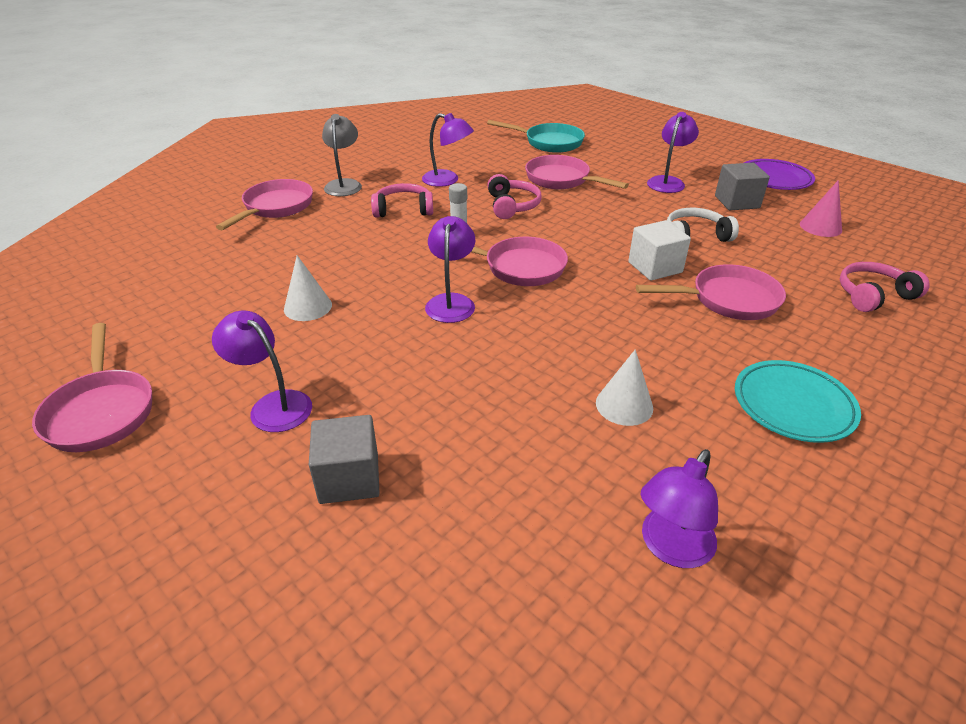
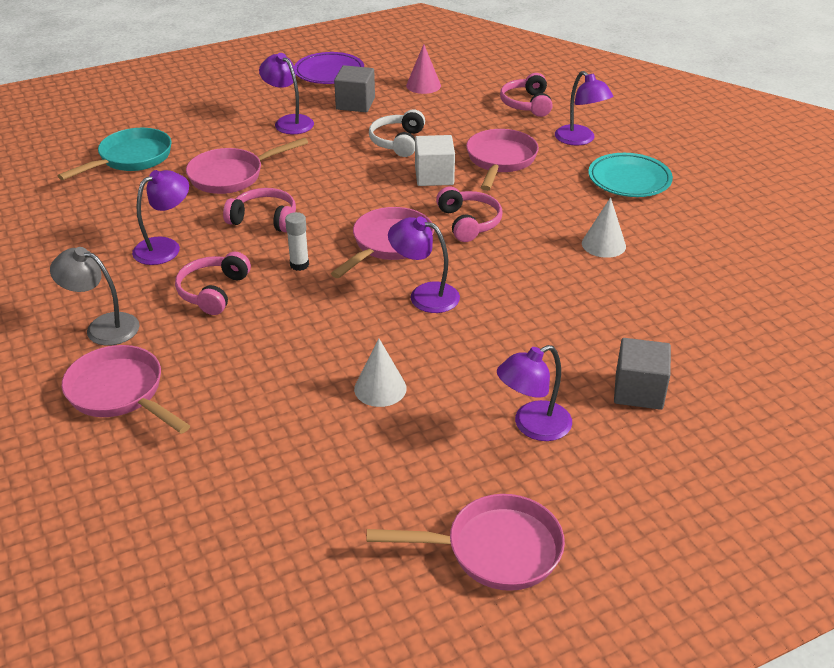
camera: 70 degrees left, 0 degrees up
(590, 303) = (468, 222): none -> pink headphones
(671, 548) = (736, 266): purple lamp -> purple lamp (580, 140)

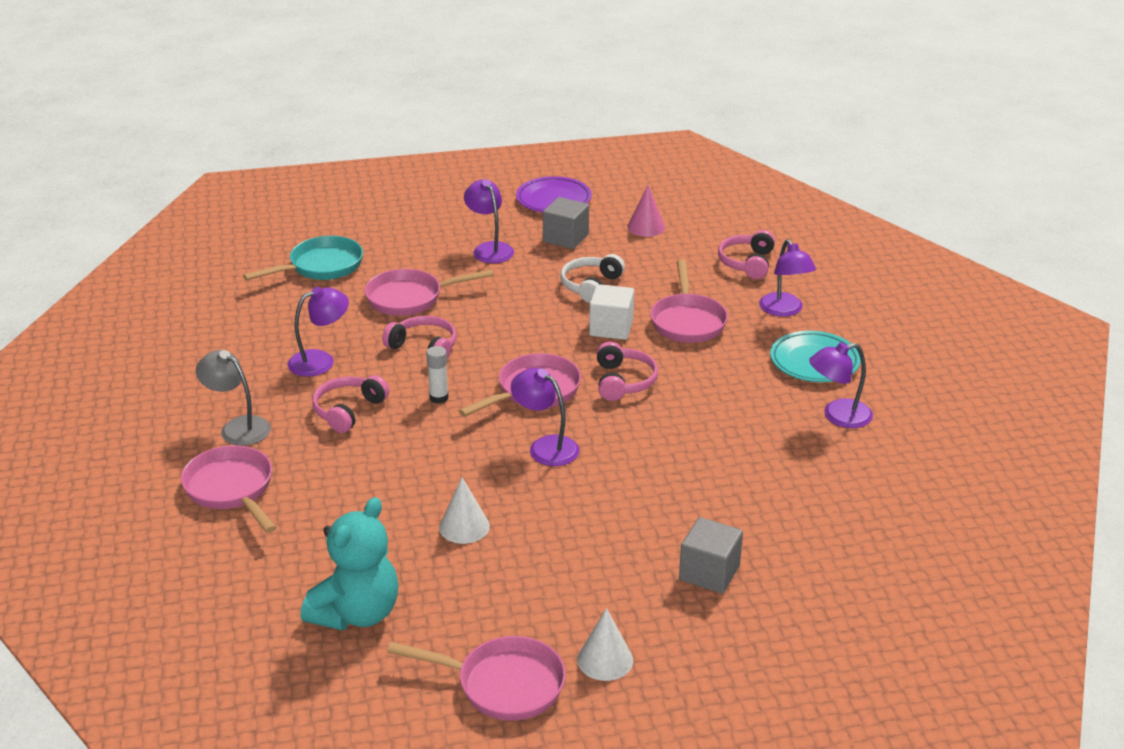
camera: 15 degrees right, 5 degrees down
(307, 502) = (357, 613): none -> turquoise teddy bear
(500, 160) = (687, 321): pink pan -> pink pan turned 150 degrees clockwise
(532, 426) = (590, 586): purple lamp -> purple lamp (838, 416)
(603, 244) = (750, 425): white cone -> white cone (605, 660)

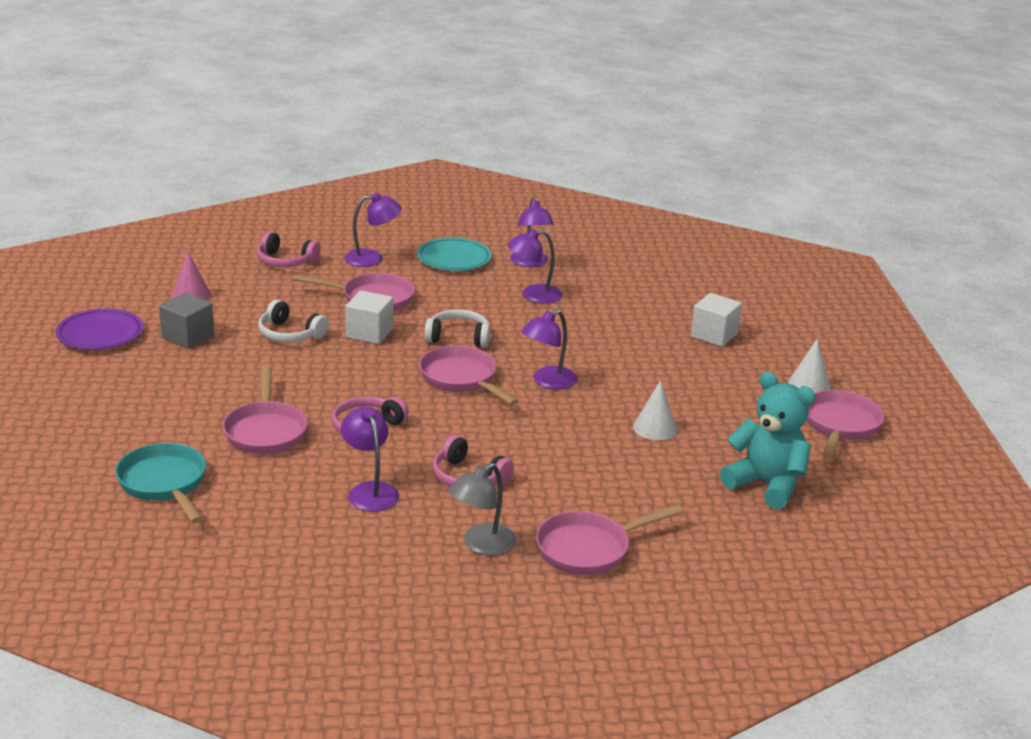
camera: 85 degrees left, 5 degrees down
(439, 398) = (459, 427): white glue stick -> none
(489, 249) = (185, 379): purple lamp -> purple lamp (533, 296)
(623, 381) = (458, 337): pink headphones -> white headphones
(709, 573) = (714, 335): grey cube -> white cube

